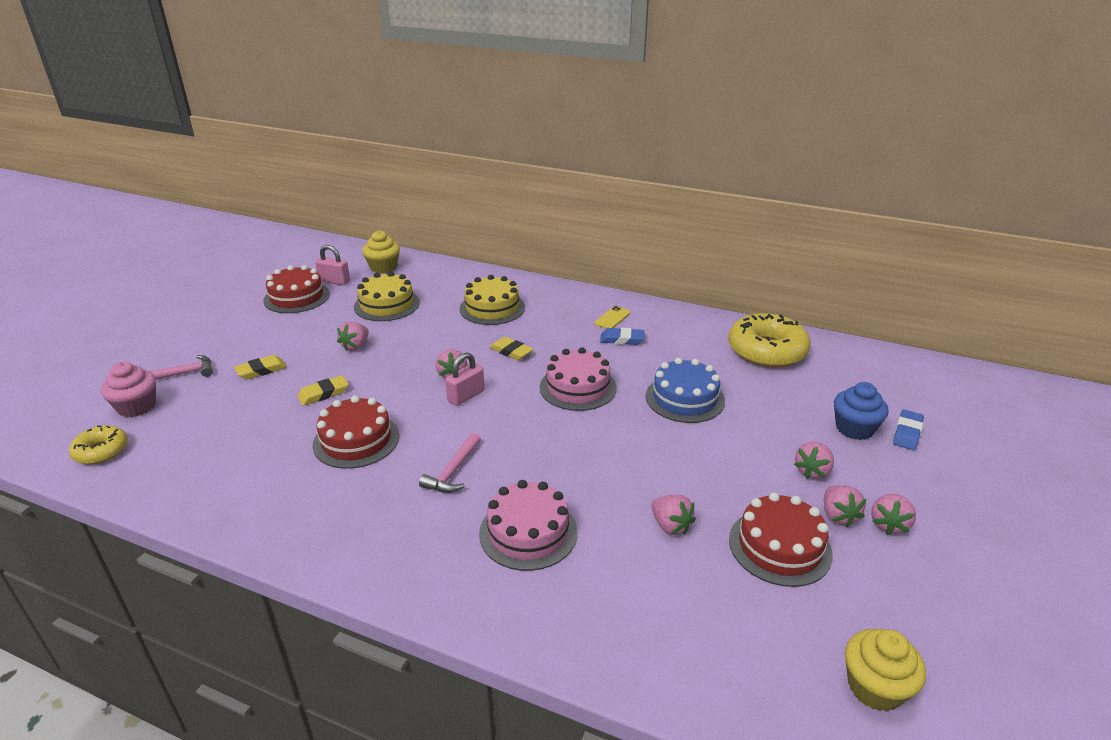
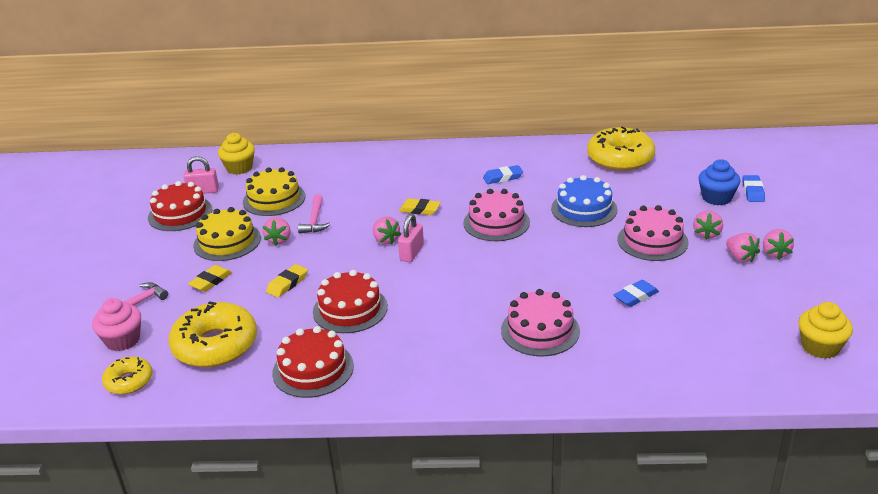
camera: 20 degrees left, 0 degrees up
(205, 438) = (215, 345): none -> yellow donut
(453, 471) = (449, 308): pink hammer -> pink hammer (315, 220)
(492, 308) = (373, 179): yellow cake -> yellow cake (227, 241)
(612, 318) = (482, 162): yellow phone -> none
(670, 526) = (636, 296): pink strawberry -> blue eraser
(739, 460) = (652, 241): none -> pink cake
(779, 546) = (715, 287): red cake -> red cake (313, 369)

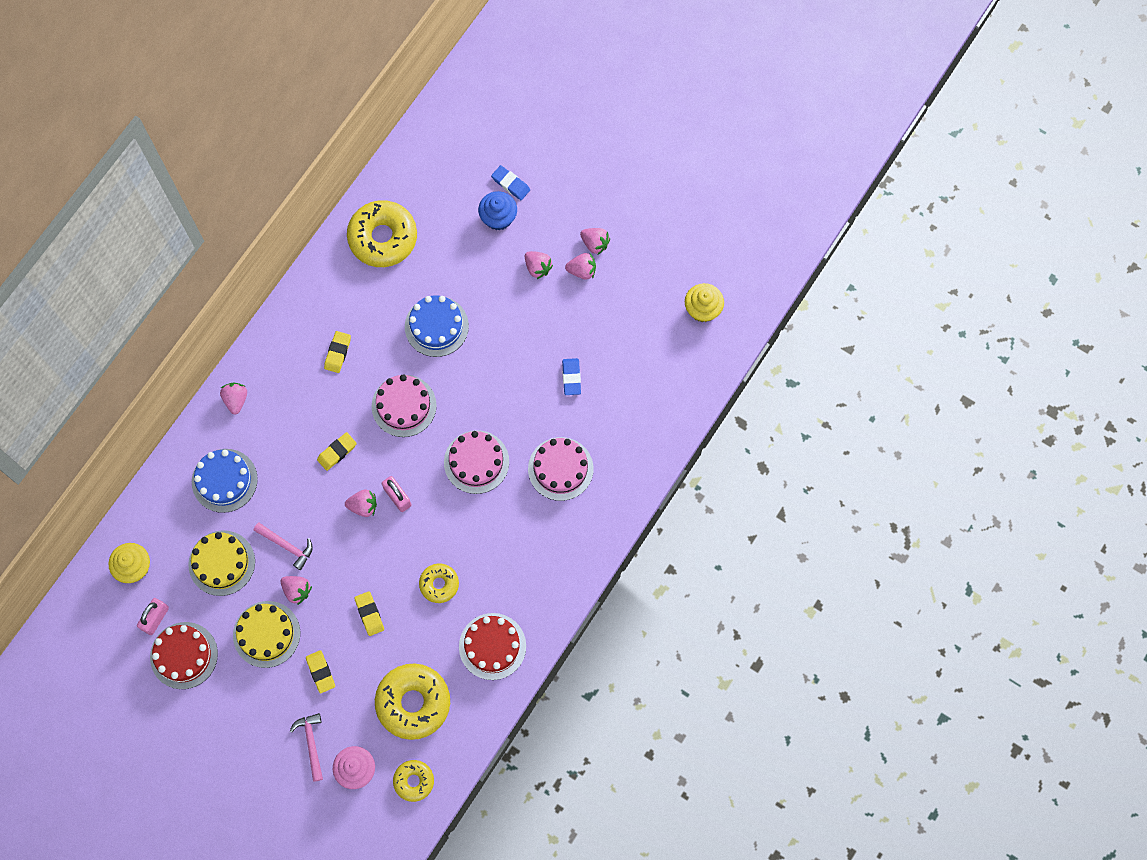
camera: 60 degrees left, 40 degrees up
(344, 174) = (224, 480): none -> blue cake
(350, 309) = (439, 584): red cake -> yellow donut
(414, 155) = (236, 400): none -> pink strawberry
(503, 177) = (337, 353): blue eraser -> yellow eraser
(652, 241) = (517, 312): pink cake -> pink cake (476, 462)

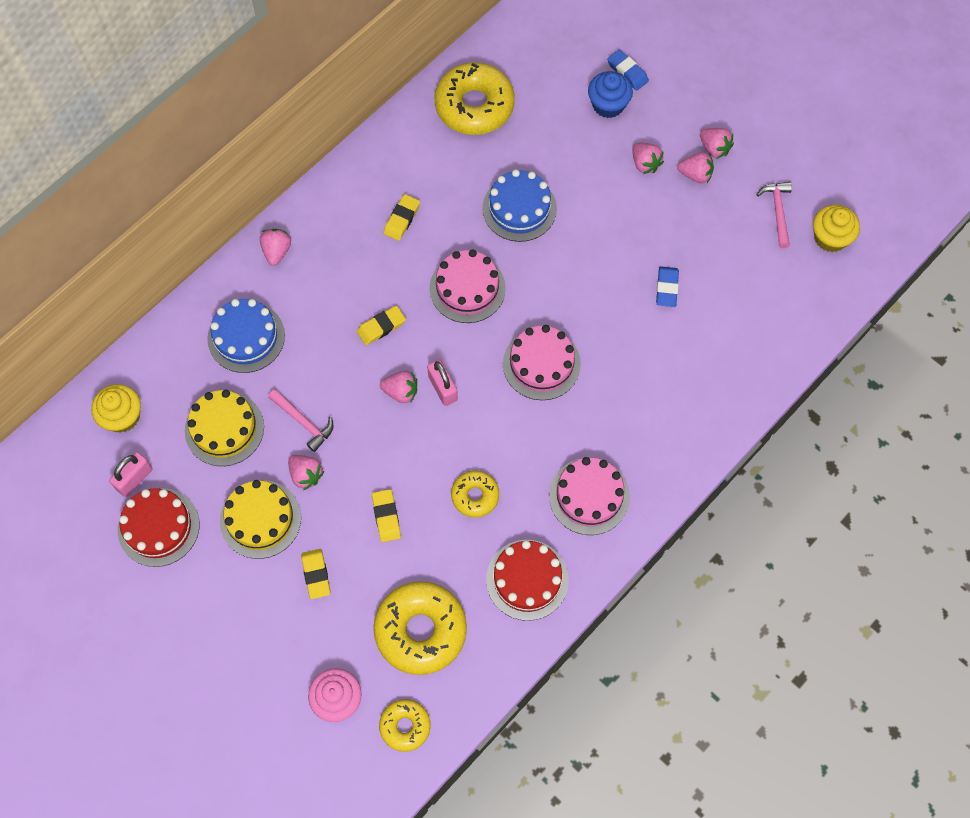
camera: 10 degrees right, 5 degrees down
(311, 743) = (289, 658): pink hammer -> pink hammer (777, 211)
(560, 468) = (639, 387): pink cake -> pink cake (589, 496)

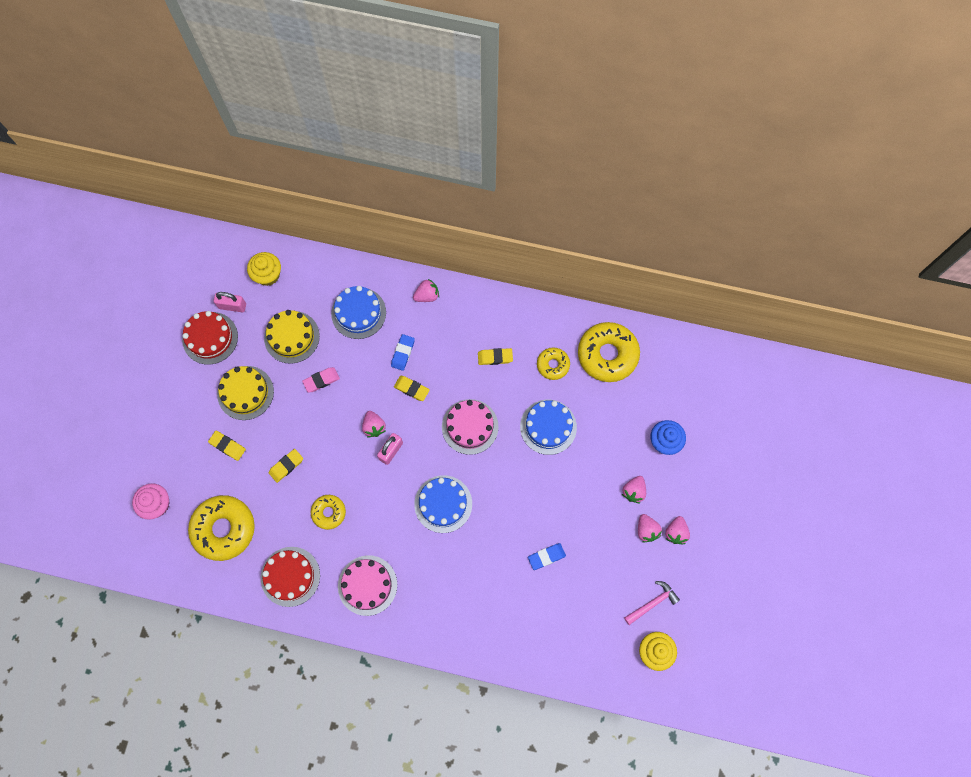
camera: 60 degrees right, 5 degrees up
(304, 422) = (321, 380): pink hammer -> pink eraser
(306, 475) = (288, 402): pink strawberry -> none
(316, 574) = (227, 446): yellow eraser -> yellow eraser turned 75 degrees clockwise
(405, 726) = (160, 554): yellow donut -> yellow donut (553, 365)
(541, 364) = (443, 504): pink cake -> blue cake
(627, 72) = (699, 440): blue eraser -> blue eraser (403, 353)

